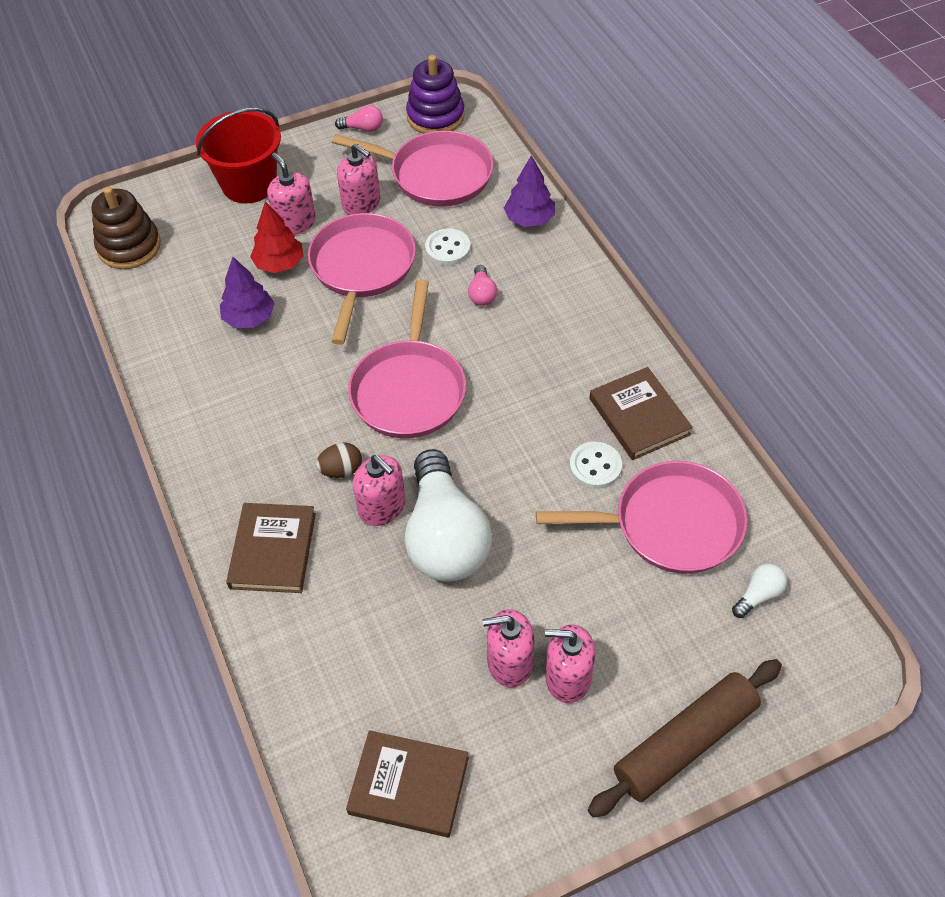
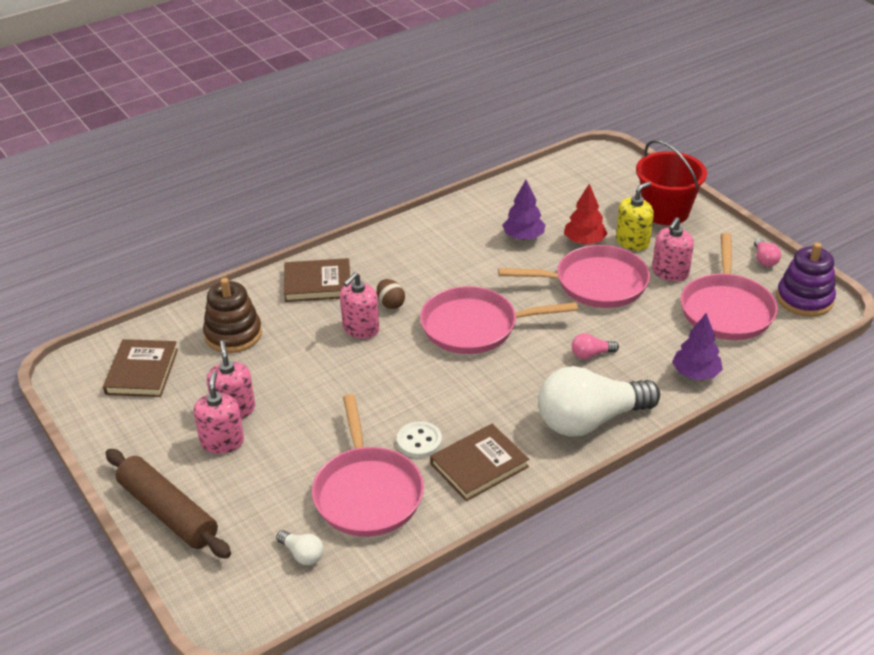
camera: 80 degrees right, 15 degrees down
(129, 247) = (575, 170): brown stacking toy -> brown stacking toy (233, 334)
(295, 223) = (632, 242): pink soap dispenser -> yellow soap dispenser
(445, 536) = (339, 363): white light bulb -> white light bulb (590, 420)
(448, 249) = (637, 328): white button -> none

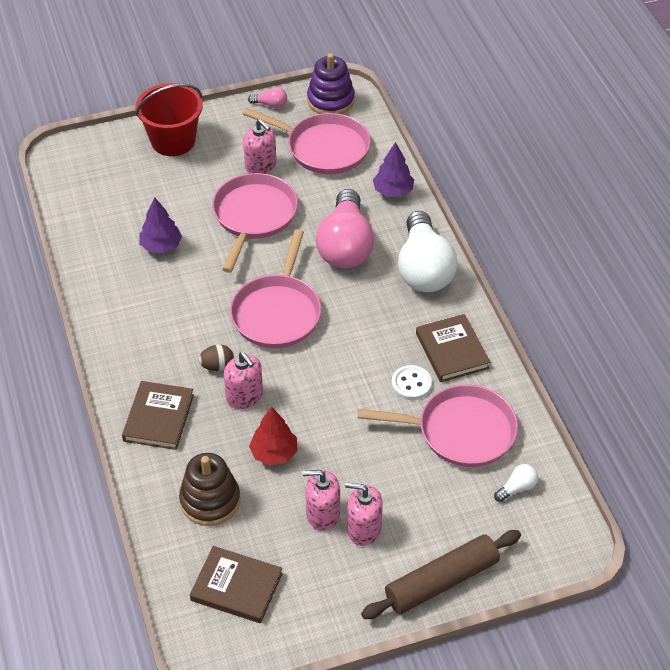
camera: 75 degrees left, 10 degrees up
(584, 241) = (189, 206): red tree -> red tree (274, 453)
(591, 354) = (345, 246): pink light bulb -> pink light bulb, size x2.50
(632, 242) = (206, 175): yellow soap dispenser -> none

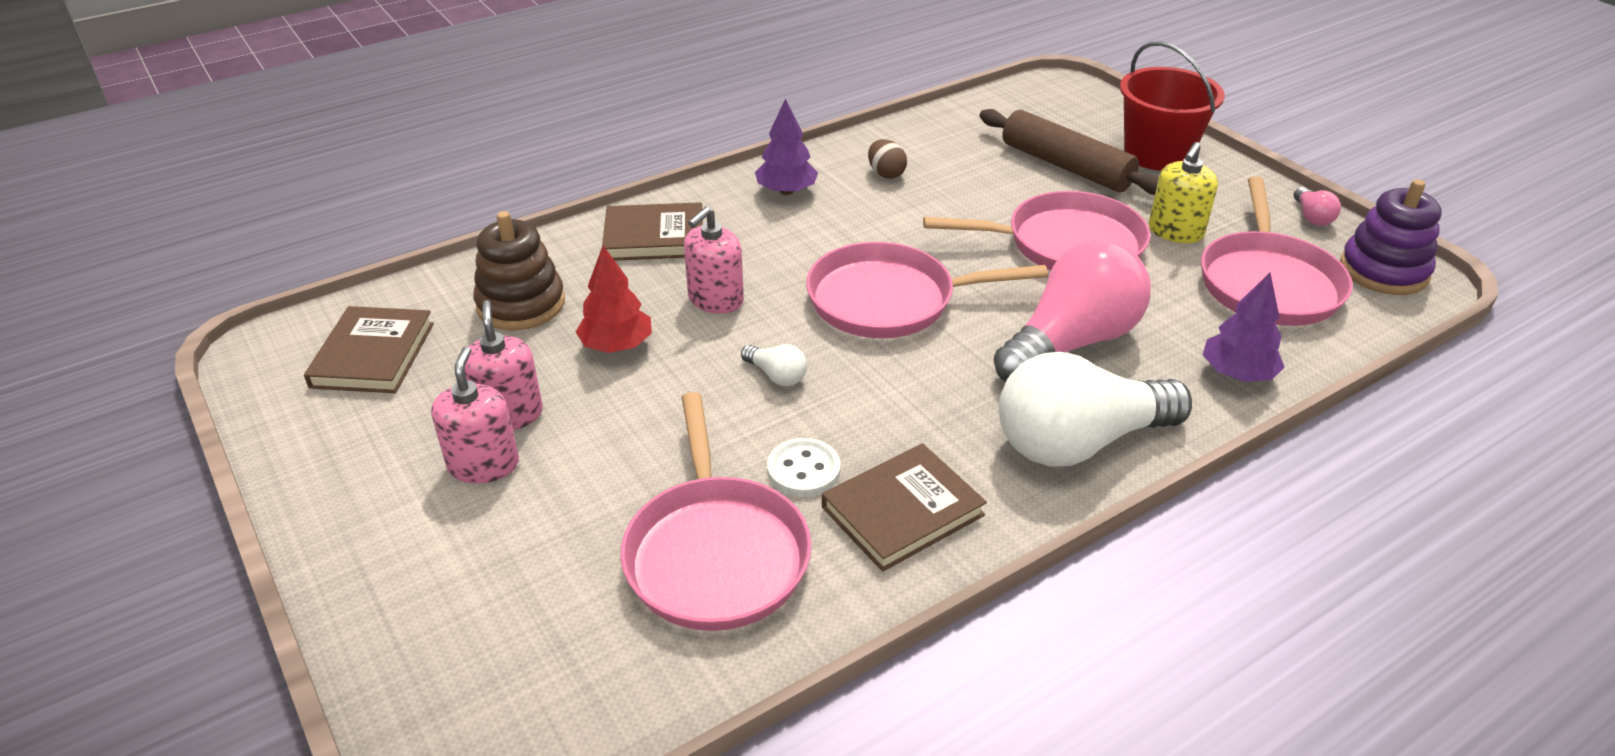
camera: 75 degrees right, 10 degrees down
(161, 246) = (956, 182): purple tree -> purple tree (786, 191)
(217, 366) = (762, 266): brown egg -> brown egg (886, 174)
(260, 165) = (1175, 232): pink soap dispenser -> yellow soap dispenser
(345, 246) = (1070, 343): pink light bulb -> pink light bulb turned 150 degrees clockwise
(441, 582) = (376, 580): brown rolling pin -> brown rolling pin (1065, 166)
(517, 488) = (598, 660): white light bulb -> white light bulb (776, 375)

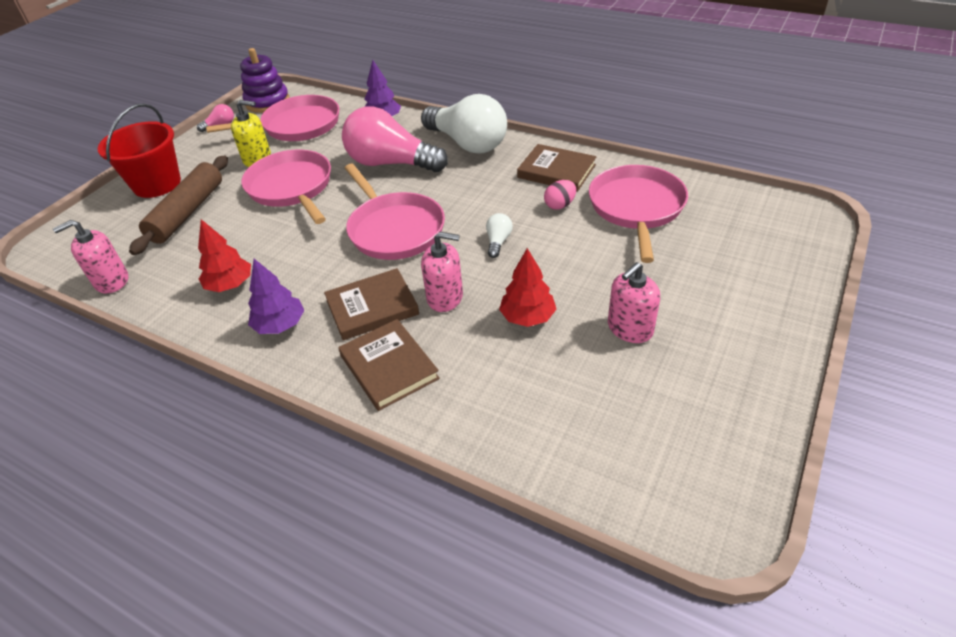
camera: 115 degrees left, 5 degrees up
(373, 355) = (651, 442): brown book -> brown book (372, 307)
(483, 464) = (674, 314): pink soap dispenser -> pink soap dispenser (111, 281)
(521, 304) = (526, 393): brown stacking toy -> none
(716, 554) = (636, 208): pink pan -> pink pan turned 45 degrees counterclockwise
(803, 470) = (560, 205): white button -> pink egg
(886, 174) = (230, 285): brown egg -> red tree

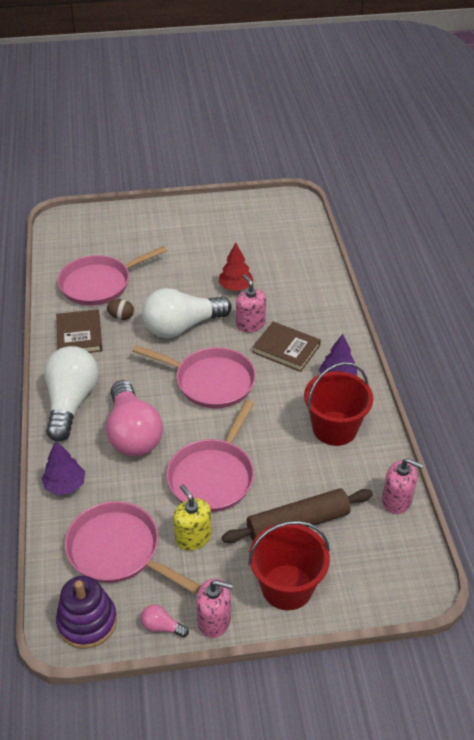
camera: 130 degrees left, 0 degrees up
(230, 285) = (334, 428): red tree -> red bucket
(389, 367) = (317, 318): brown book -> none
(394, 229) = (211, 381): pink pan -> pink pan turned 90 degrees clockwise
(498, 242) = (182, 327): white light bulb -> white light bulb, size x2.50
(560, 205) = (121, 317): pink egg -> brown egg
(630, 328) = (211, 251): pink soap dispenser -> pink soap dispenser (214, 620)

